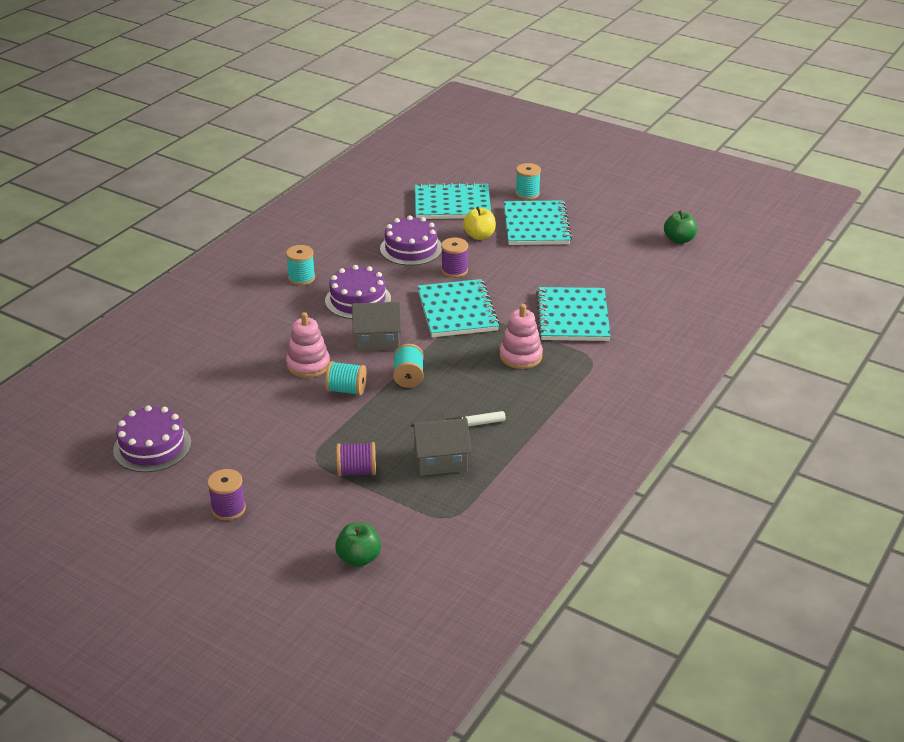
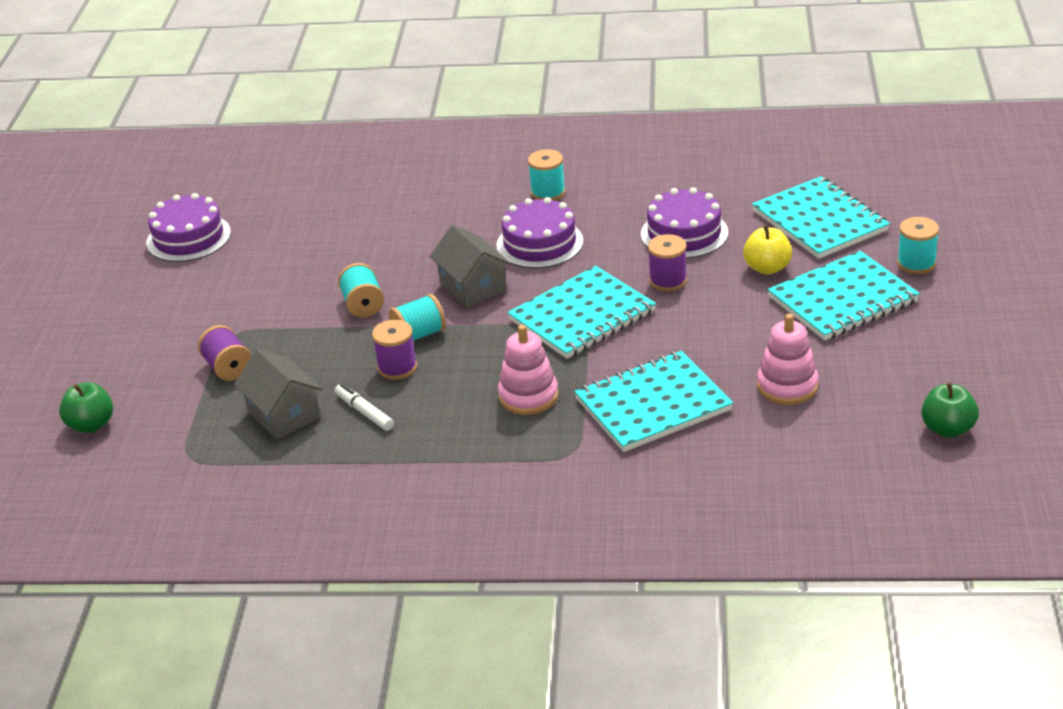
camera: 65 degrees right, 0 degrees up
(228, 509) = (122, 318): purple spool -> purple spool (397, 367)
(308, 365) = (389, 264): pink stacking toy -> pink stacking toy (787, 386)

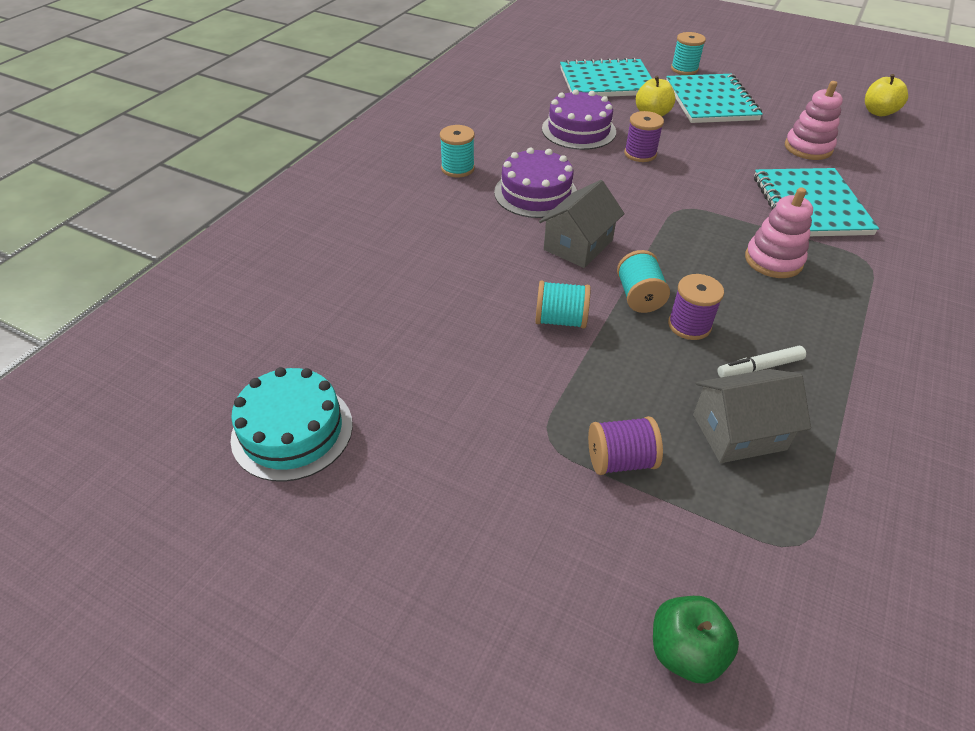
camera: 70 degrees left, 10 degrees up
(188, 238) = (292, 431): purple cake -> turquoise cake
(473, 287) = (578, 245): grey house -> grey house turned 45 degrees counterclockwise
(582, 316) = (664, 203): turquoise notebook -> none
(947, 429) = (878, 112): green apple -> yellow apple

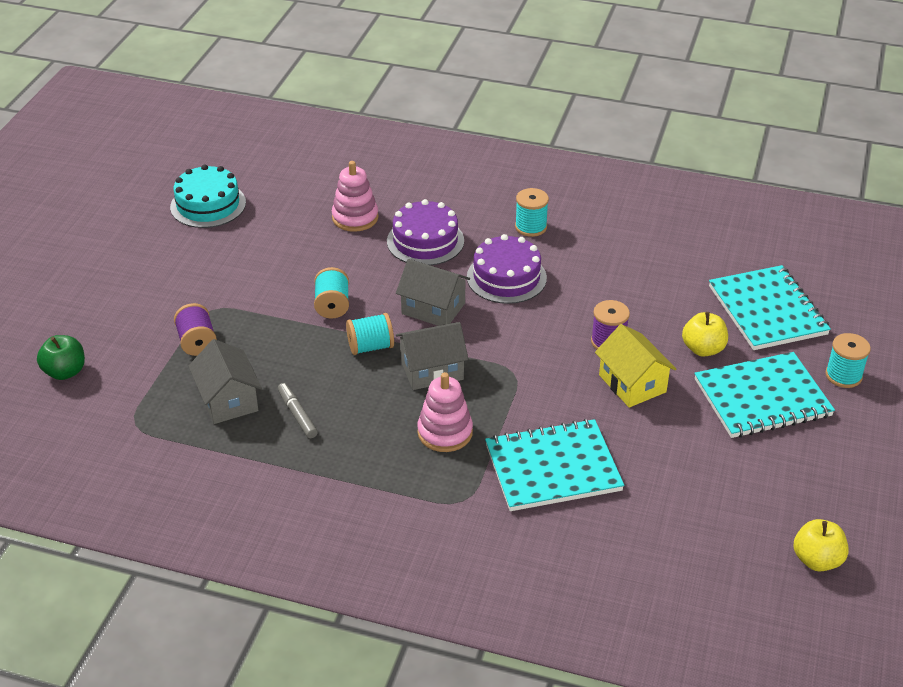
camera: 80 degrees right, 5 degrees down
(578, 130) = (639, 296): purple cake -> purple cake (425, 241)
(679, 257) = (432, 370): none -> grey house
(689, 325) = (340, 376): purple spool -> none
(696, 151) = (632, 383): none -> yellow house
(759, 367) = (297, 414): white marker -> grey marker
(808, 148) = (681, 478): pink stacking toy -> pink stacking toy (355, 218)

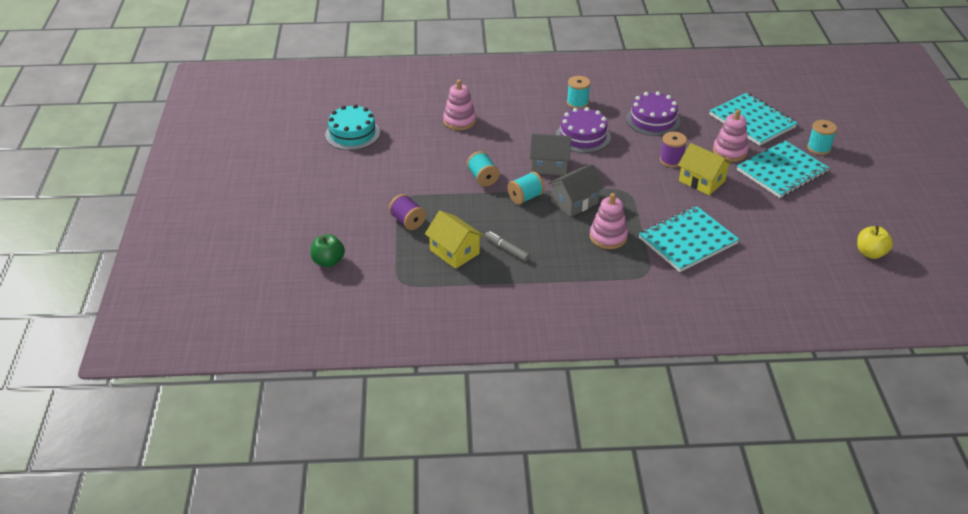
camera: 20 degrees left, 0 degrees up
(228, 400) = (454, 252): grey house -> yellow house
(425, 241) = (516, 125): purple cake -> purple cake (653, 120)
(703, 349) = (729, 151): yellow apple -> pink stacking toy

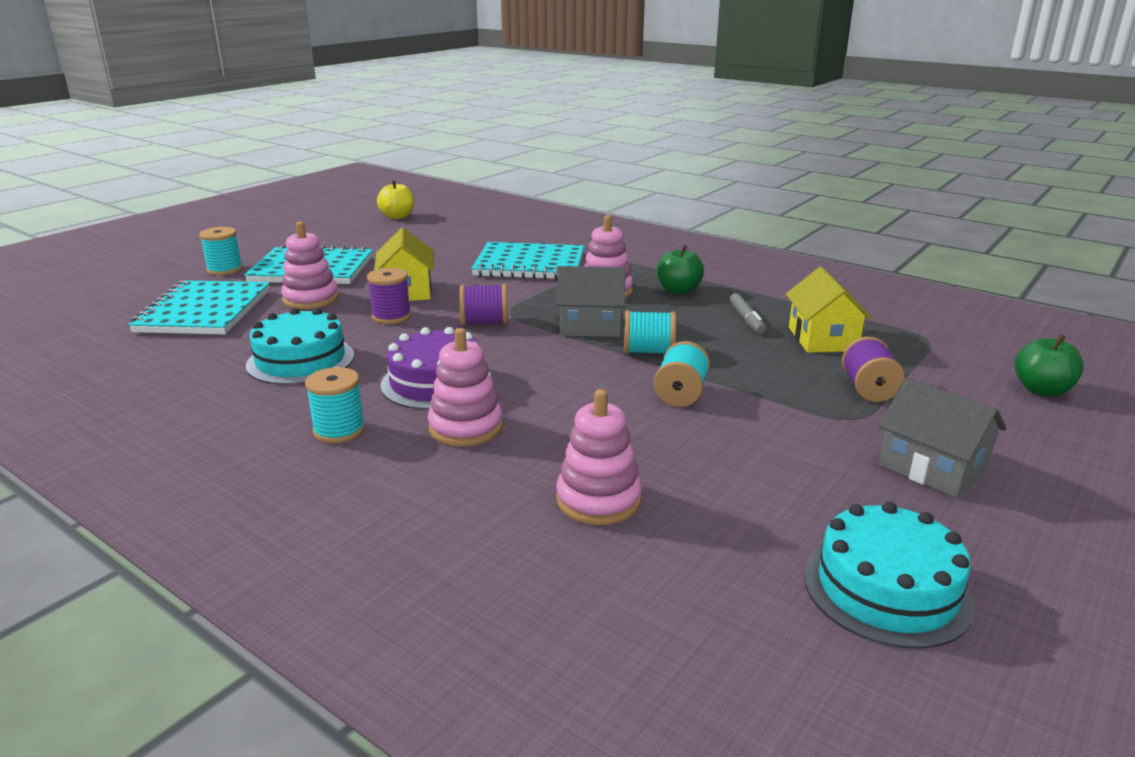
camera: 140 degrees left, 15 degrees down
(539, 124) = (466, 427): none -> pink stacking toy
(549, 165) = (553, 370): grey house -> grey house (932, 468)
(571, 259) = (678, 290): none -> green apple
(624, 178) = (484, 323): none -> purple spool
(653, 120) = (301, 360): purple cake -> turquoise cake

